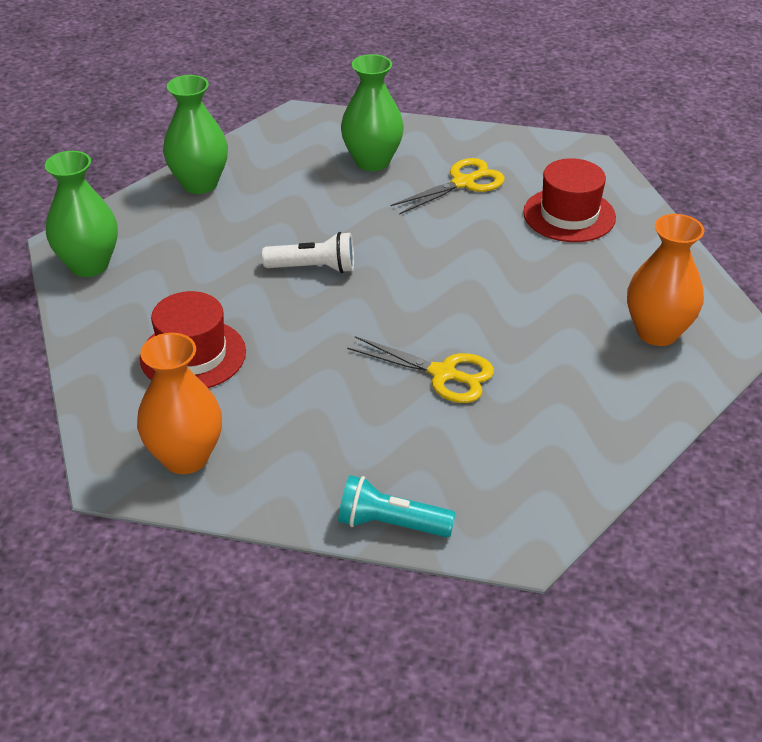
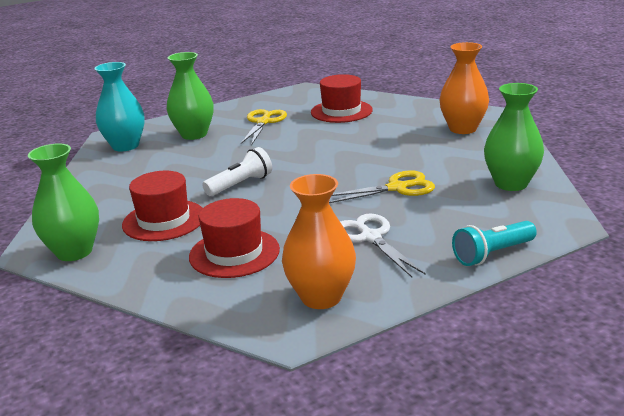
camera: 40 degrees left, 15 degrees down
(194, 273) = (164, 220): none -> red hat
(199, 184) = (92, 185): green vase -> green vase (511, 184)
(292, 141) = (125, 146): none -> turquoise vase
(322, 420) = (371, 237): none -> white scissors

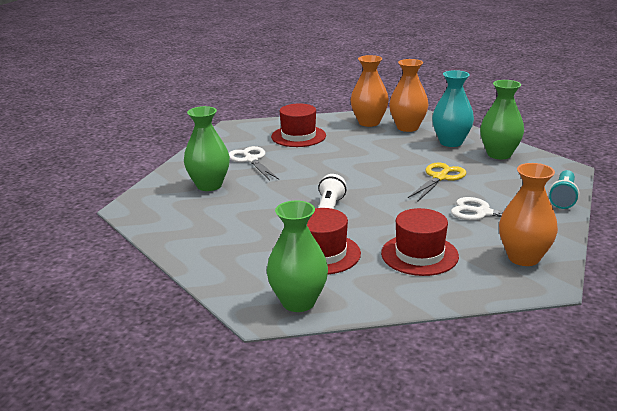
camera: 40 degrees left, 0 degrees up
(125, 146) = (162, 212): turquoise vase -> turquoise vase (451, 142)
(263, 122) = (251, 160): yellow scissors -> white scissors
(432, 114) = (369, 122): none -> orange vase

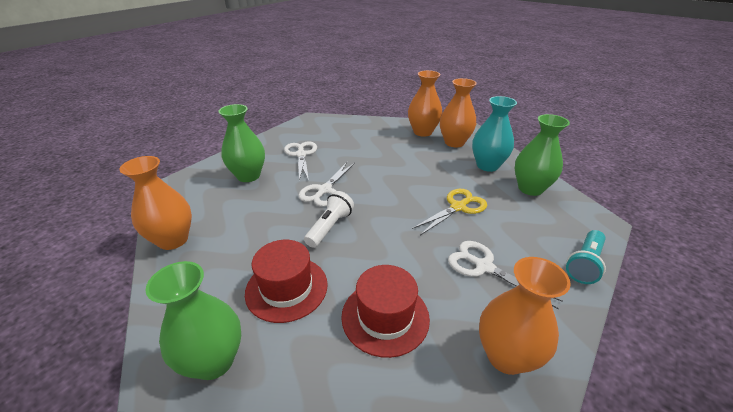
camera: 15 degrees right, 10 degrees up
(180, 243) = (173, 240): none -> orange vase
(298, 136) = (355, 137): red hat -> none
(301, 185) = (324, 190): none -> white scissors

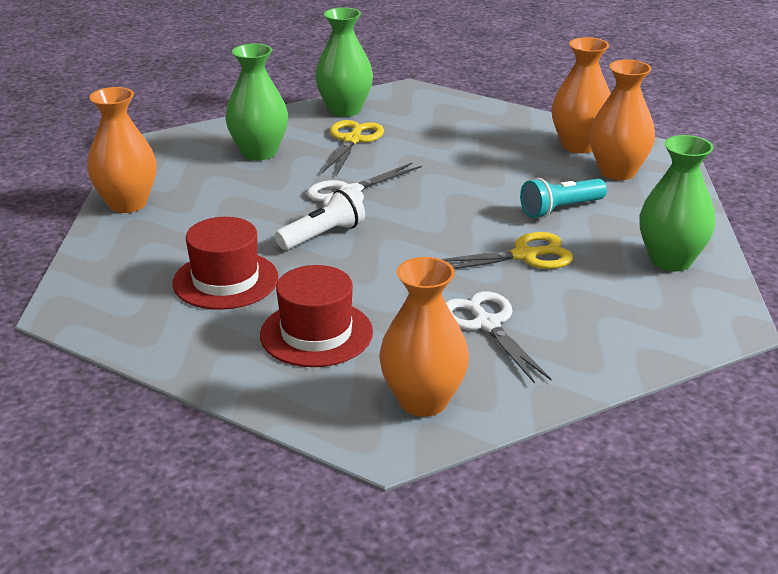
camera: 25 degrees right, 5 degrees down
(214, 361) = (115, 317): green vase -> green vase (344, 110)
(301, 155) = (352, 140): white scissors -> yellow scissors
(487, 165) = (636, 216): turquoise vase -> none
(584, 264) = (636, 358): turquoise flashlight -> turquoise flashlight (560, 209)

